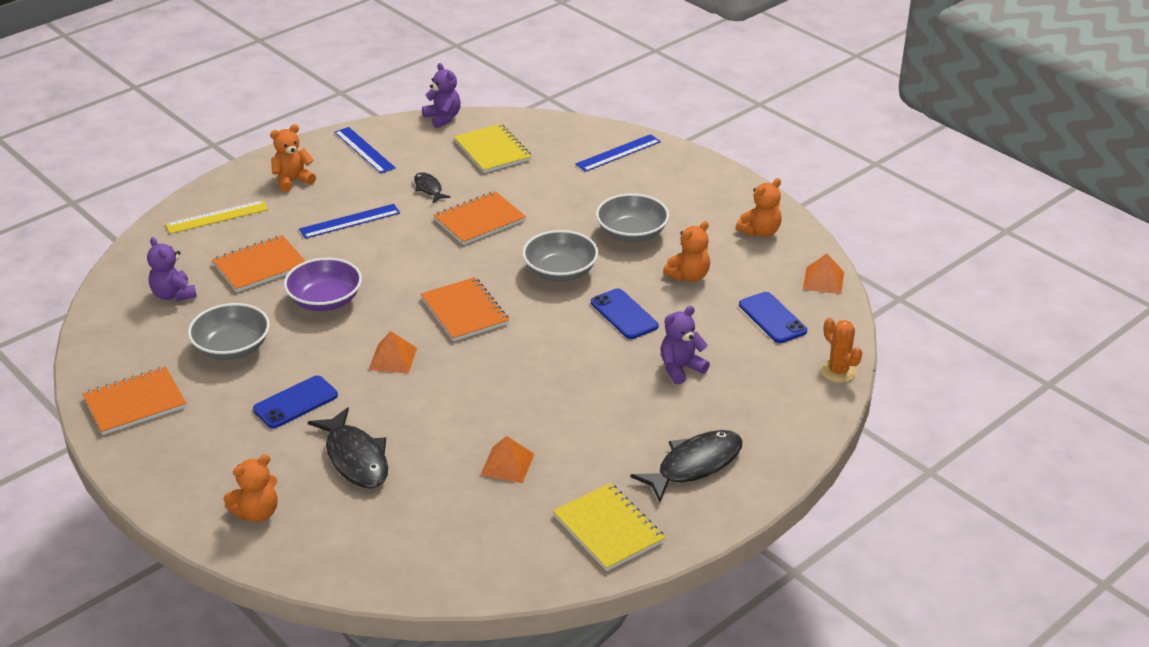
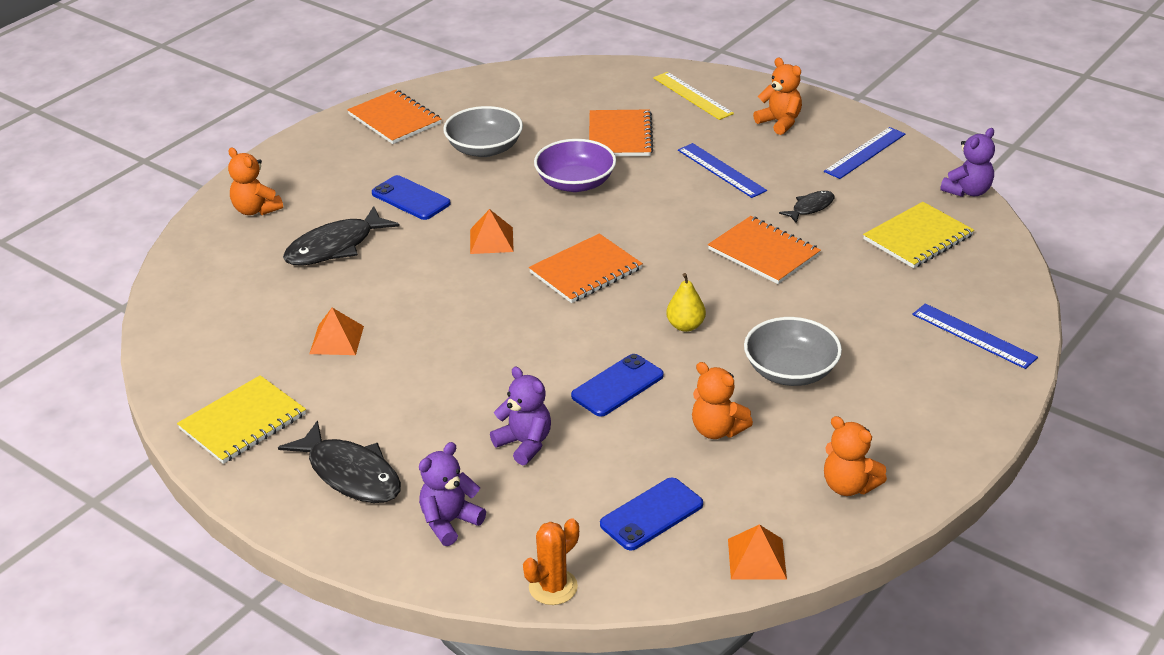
camera: 80 degrees right, 0 degrees up
(173, 295) = (556, 102): purple teddy bear -> purple teddy bear (449, 522)
(260, 266) = (619, 136): orange notebook -> orange notebook turned 45 degrees clockwise
(560, 272) = (685, 326): grey bowl -> yellow pear

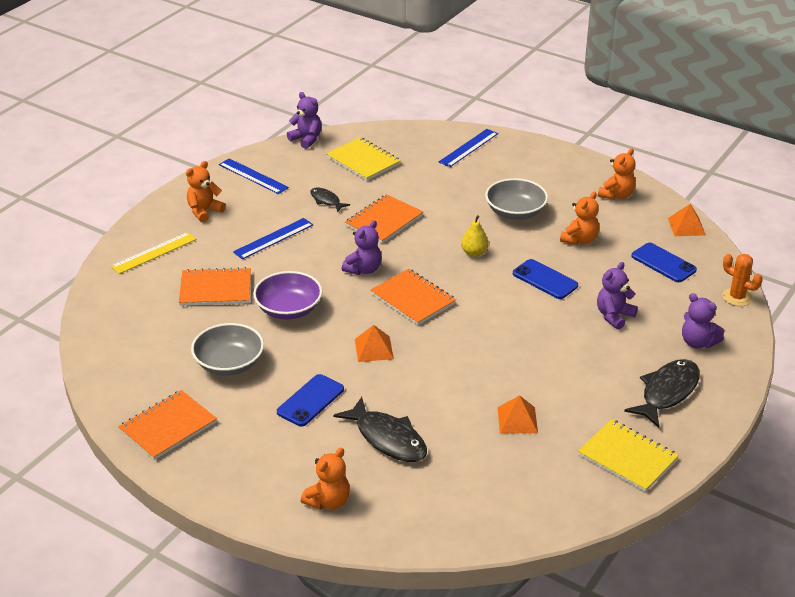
camera: 95 degrees left, 0 degrees up
(652, 235) = (363, 269): none -> purple teddy bear

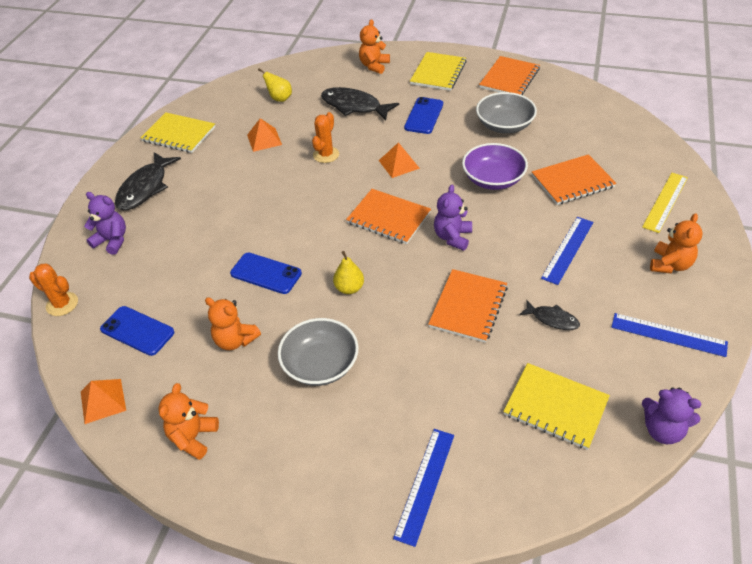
camera: 165 degrees right, 10 degrees up
(250, 462) = (438, 73): none -> yellow notebook
(449, 380) = (326, 155): none -> orange cactus
(482, 479) = (279, 99): none -> yellow pear
(579, 240) = (235, 340): orange teddy bear -> orange teddy bear turned 75 degrees counterclockwise
(614, 316) = (192, 249): purple teddy bear -> none

